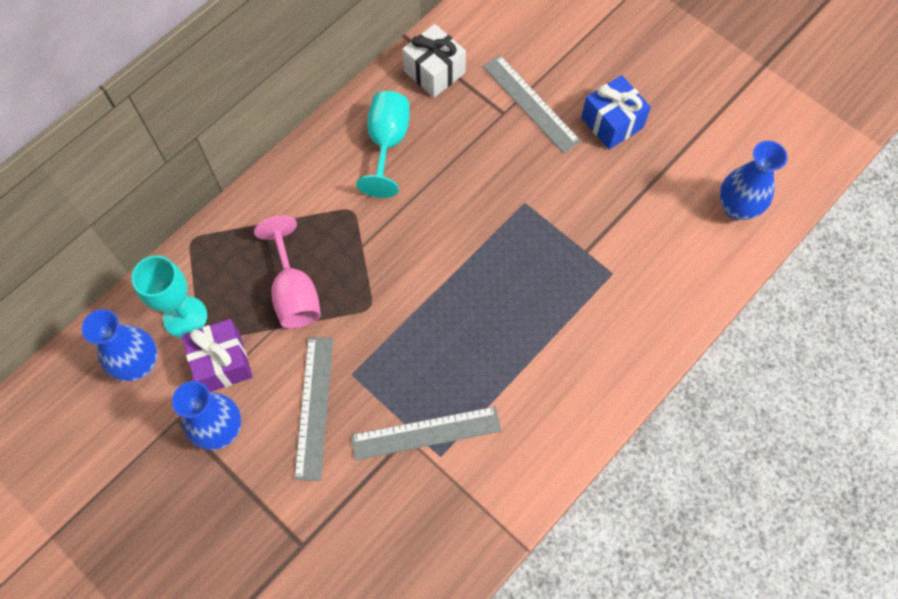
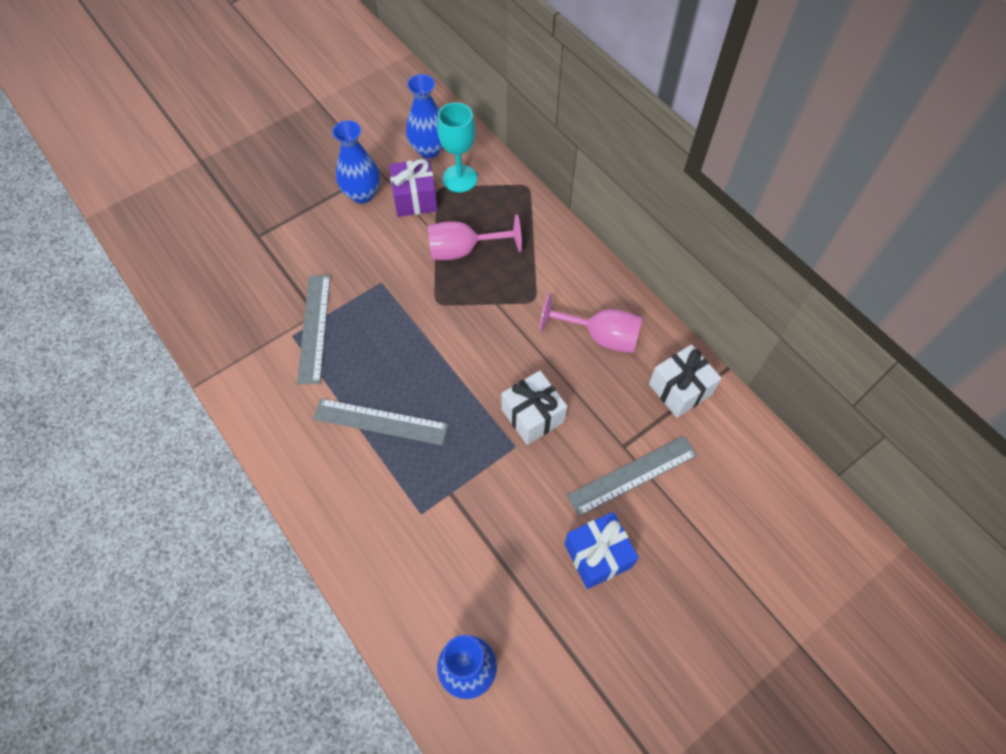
camera: 100 degrees right, 5 degrees down
(314, 407) = (361, 254): grey ruler -> grey ruler (380, 421)
(387, 143) = (600, 336): turquoise goblet -> pink goblet
(488, 192) = (532, 415): none -> white gift

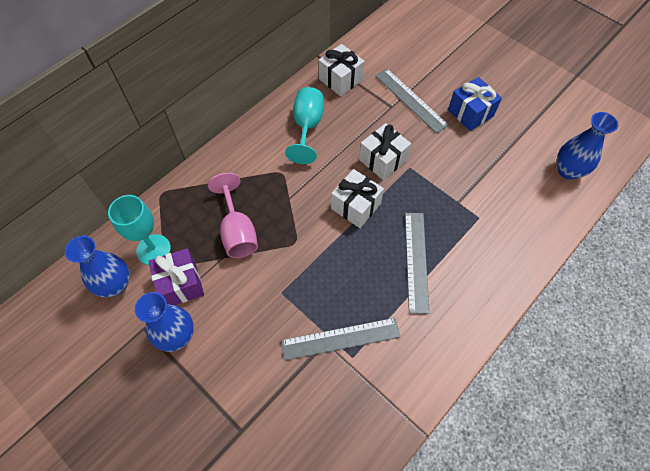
camera: 100 degrees left, 0 degrees up
(470, 371) = (356, 206): none -> white gift
(600, 336) = (307, 127): pink goblet -> turquoise goblet

